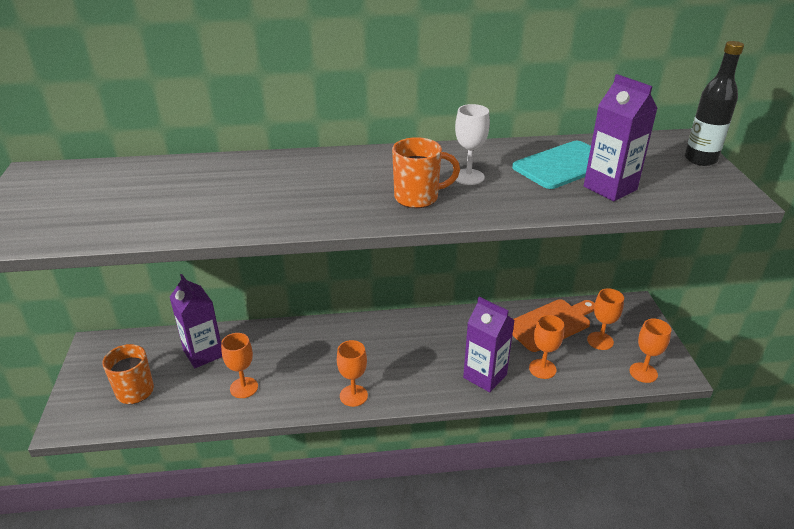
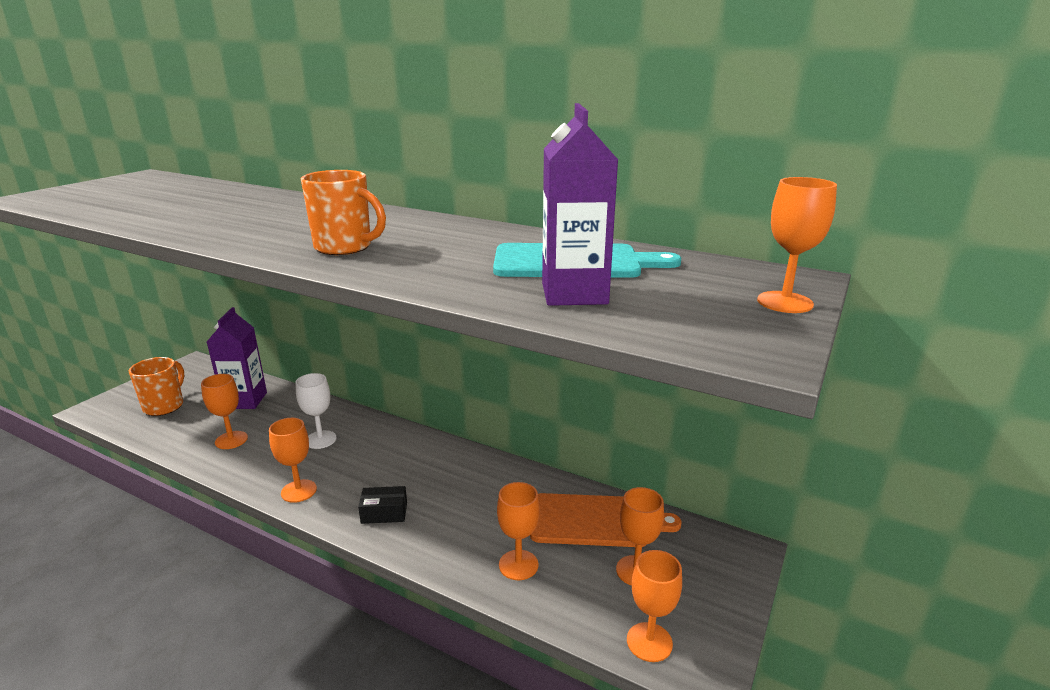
camera: 35 degrees right, 10 degrees down
(430, 380) = (384, 513): none -> black box
(468, 177) = (434, 246): white goblet -> white goblet (320, 439)
(485, 376) = (443, 538): purple carton -> none
(700, 159) = (785, 302): black bottle -> orange goblet

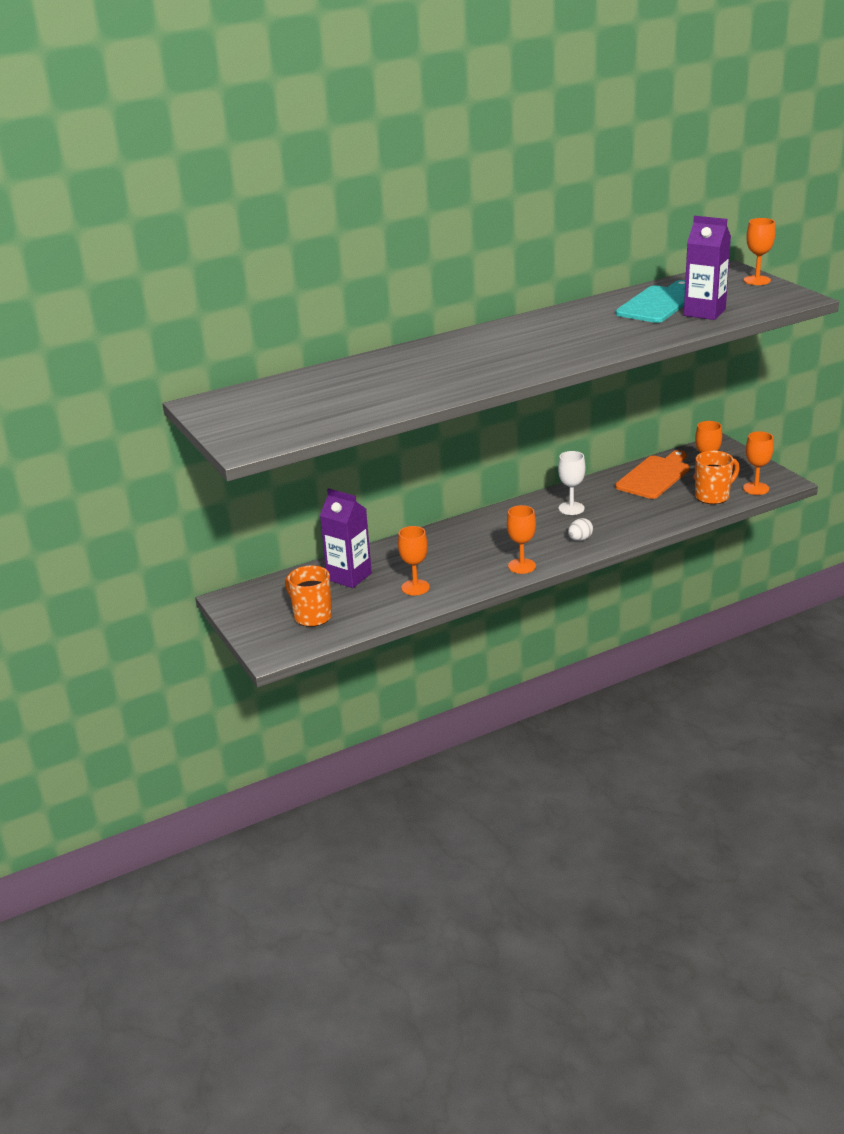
camera: 55 degrees left, 5 degrees up
(320, 439) = (458, 550): white goblet -> white goblet (571, 508)
(345, 248) = (563, 349): orange mug -> orange mug (713, 496)
(384, 513) = (580, 539): black box -> white egg
(518, 565) = (671, 507): orange goblet -> none

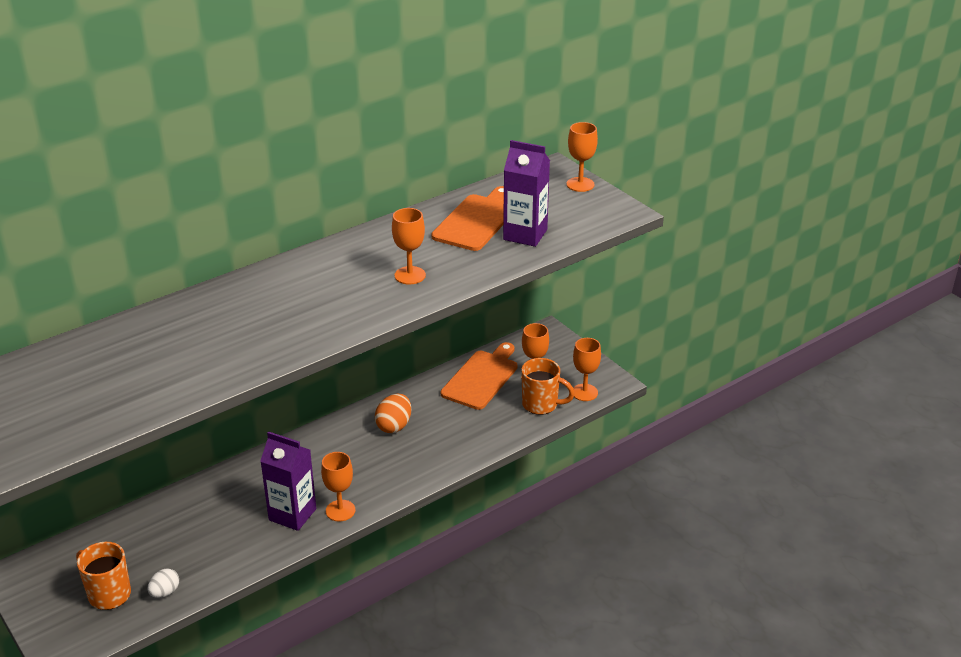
camera: 10 degrees left, 5 degrees up
(349, 576) = (152, 533): purple carton -> purple carton (292, 514)
(415, 587) = (224, 546): orange goblet -> orange goblet (410, 275)
(571, 508) = (394, 426): white goblet -> orange egg
(580, 539) = (402, 469): white egg -> white egg (165, 592)
(658, 303) = (476, 220): turquoise cutting board -> orange cutting board
(713, 496) = (541, 405): orange mug -> orange mug turned 60 degrees clockwise

